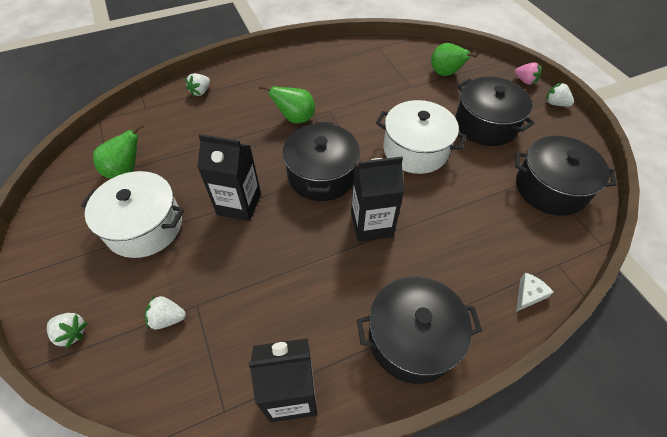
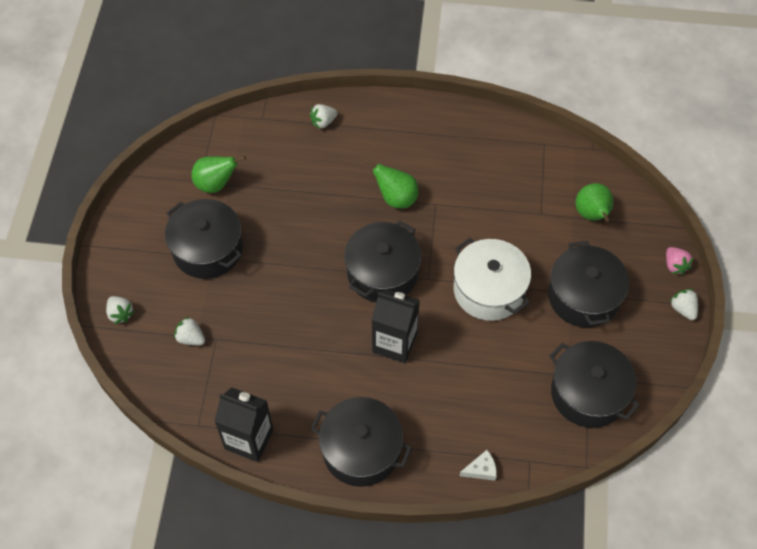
camera: 30 degrees right, 5 degrees up
(144, 226) = (207, 249): white pot -> black pot
(239, 204) = (294, 266): black carton -> none

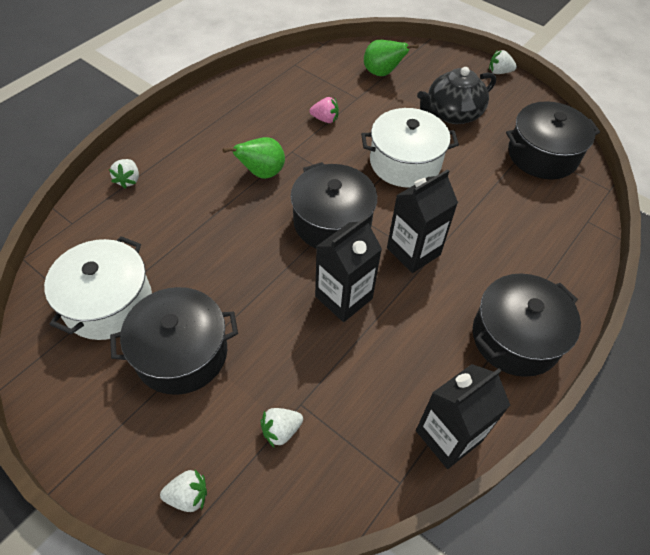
camera: 60 degrees left, 5 degrees down
(216, 184) = (108, 303): green pear -> white pot
(317, 318) = (343, 297): none -> black carton
(481, 469) = (581, 257): white cheese -> none
(583, 296) = (452, 114): black pot -> black teapot
(675, 265) = (459, 57): pink strawberry -> pink strawberry (325, 119)

